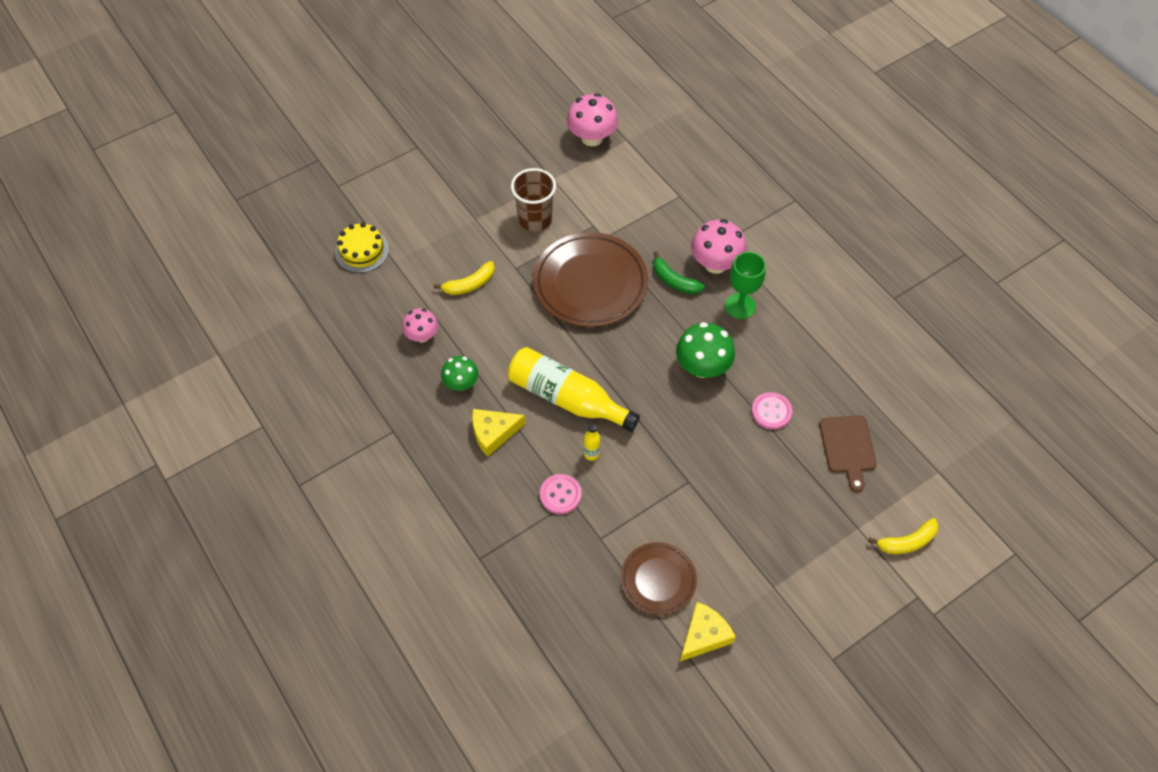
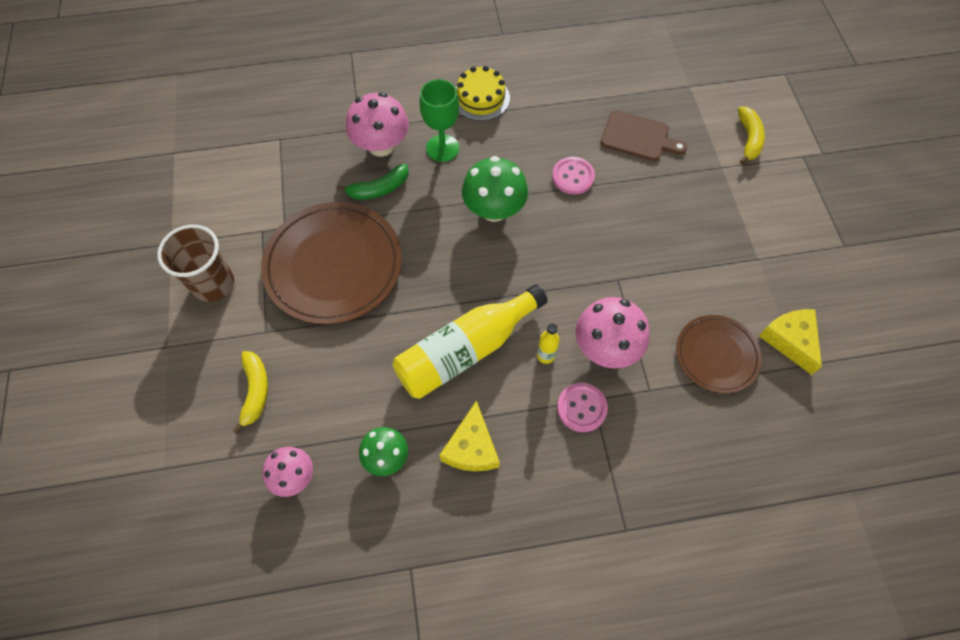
camera: 65 degrees left, 5 degrees up
(362, 251) = (118, 503): yellow cake -> yellow cake (481, 98)
(592, 138) = (145, 182): pink mushroom -> pink mushroom (606, 347)

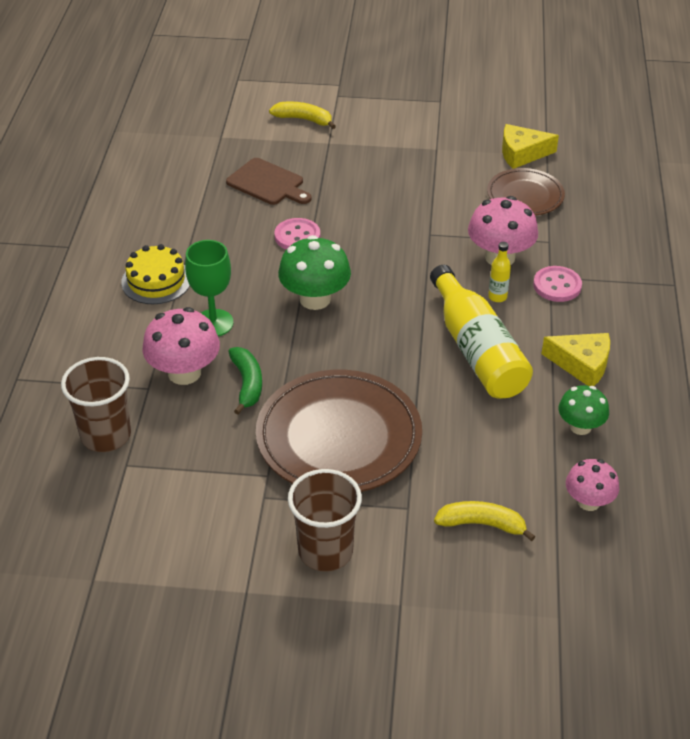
camera: 75 degrees left, 20 degrees down
(306, 119) = (106, 435): none -> brown cup
(638, 137) = (268, 183): brown cutting board -> brown cutting board turned 90 degrees clockwise

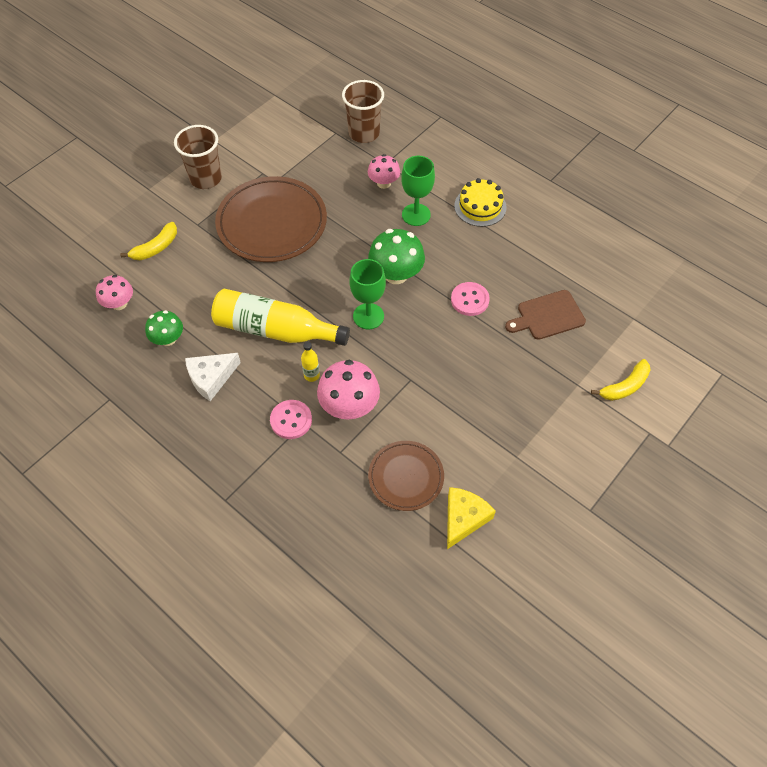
camera: 125 degrees right, 15 degrees up
(184, 373) = (383, 183): pink mushroom -> pink mushroom, size x0.63
(247, 384) = (349, 205): green banana -> none
(388, 293) = (368, 316): none -> green goblet
(582, 364) = (211, 378): yellow cheese -> white cheese

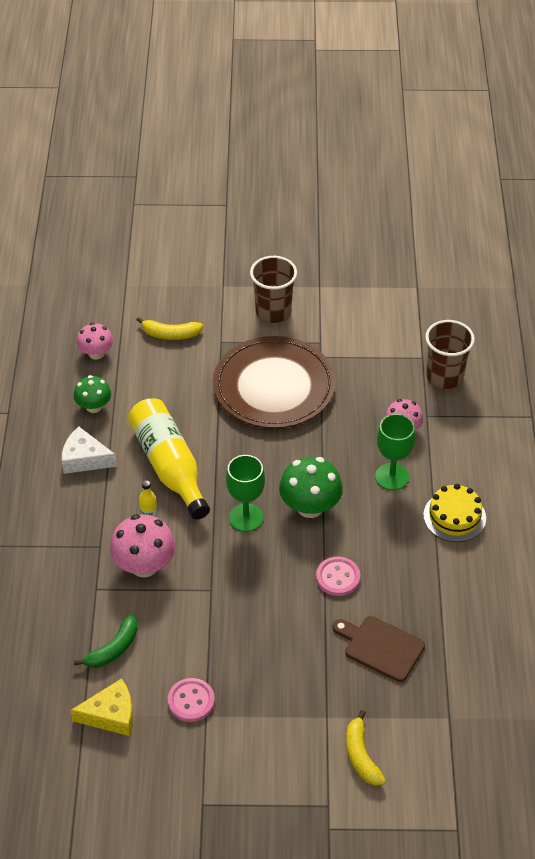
camera: 50 degrees right, 10 degrees down
(291, 420) = (95, 536): pink button -> pink button (191, 701)
(406, 477) = (113, 649): brown plate -> green banana
(624, 386) = (361, 755): yellow banana -> yellow banana turned 60 degrees clockwise

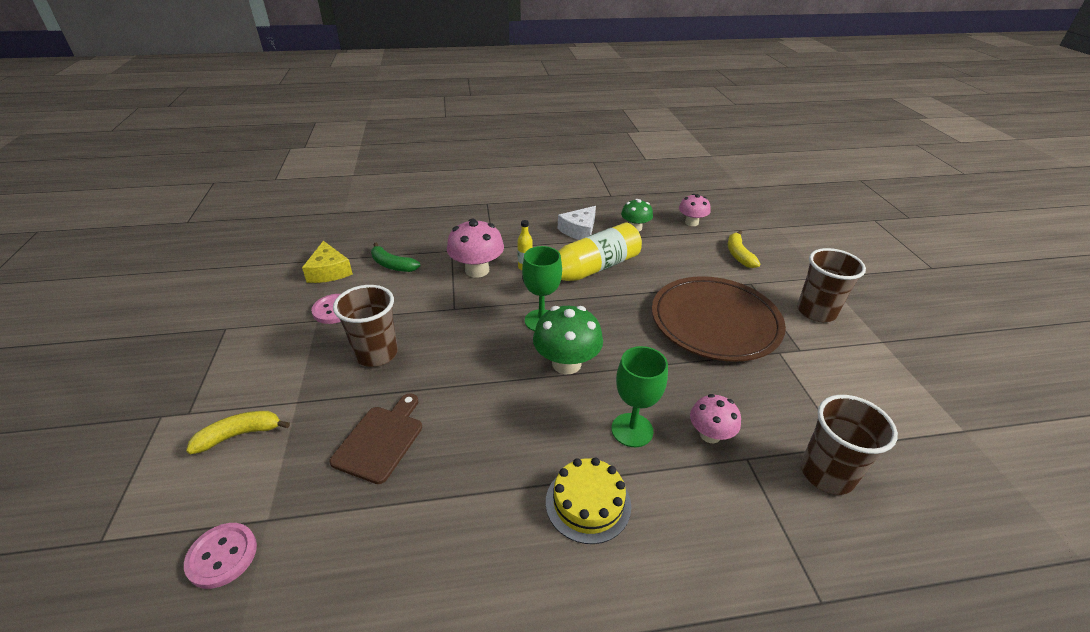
camera: 80 degrees right, 10 degrees down
(84, 459) = (579, 230): white cheese -> white cheese turned 150 degrees counterclockwise
(270, 656) = (376, 354): none -> brown cup
(338, 577) = (476, 394): pink button -> pink button (222, 556)

